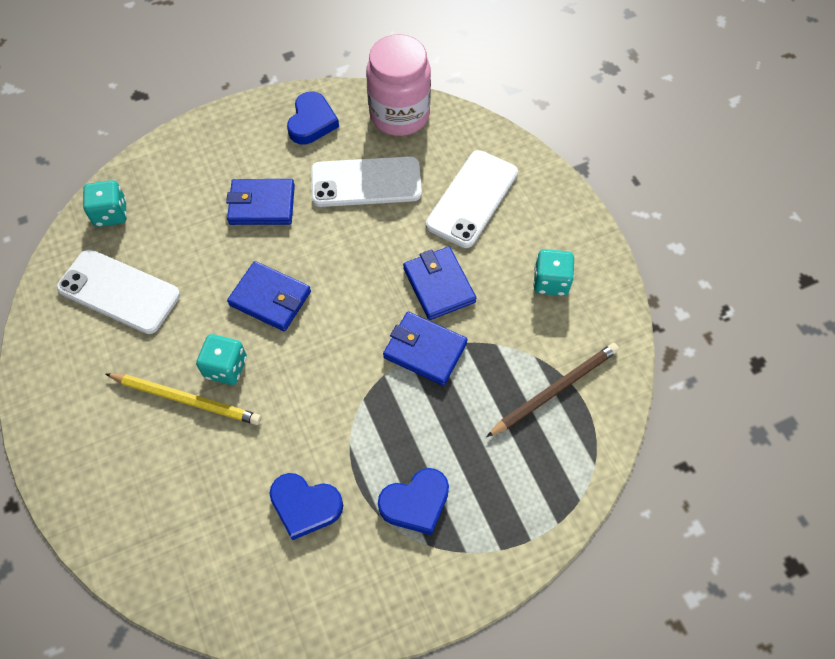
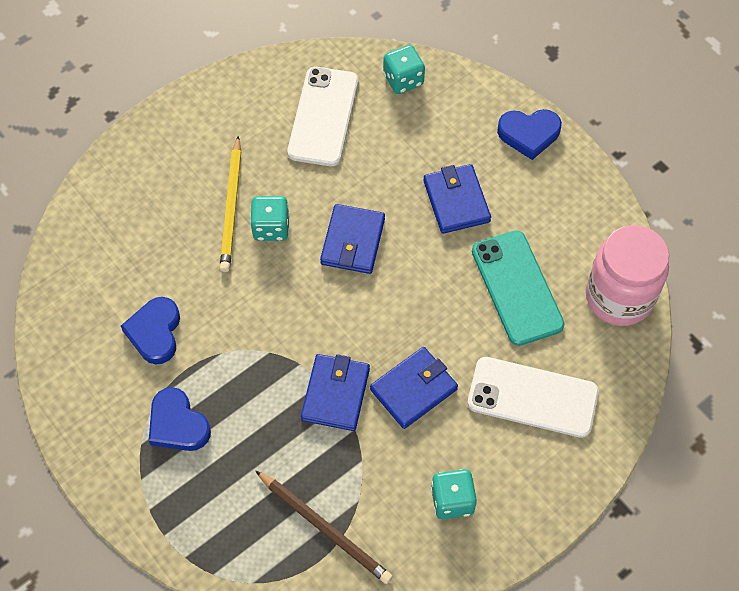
camera: 75 degrees right, 0 degrees up
(312, 122) = (576, 215): blue heart -> blue heart (529, 134)
(366, 182) = (516, 288): white phone -> turquoise phone

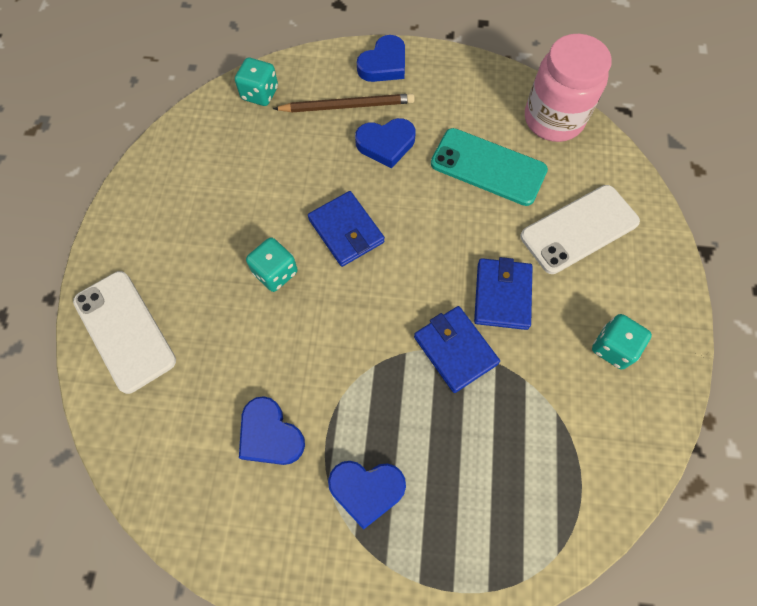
camera: 45 degrees left, 5 degrees up
(232, 206) = (228, 283): yellow pencil -> none
(323, 116) = (228, 162): white phone -> white phone (124, 331)
(324, 528) = (558, 456): brown pencil -> brown pencil (347, 106)
(456, 201) = (386, 144): blue wallet -> blue heart

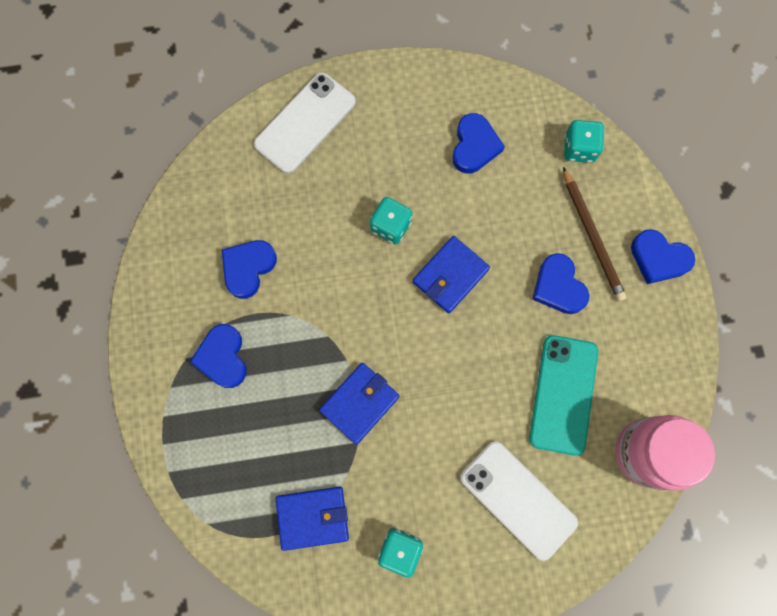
camera: 75 degrees right, 10 degrees up
(221, 176) = (474, 146): none -> blue heart
(502, 295) = (424, 435): blue wallet -> blue wallet (313, 517)

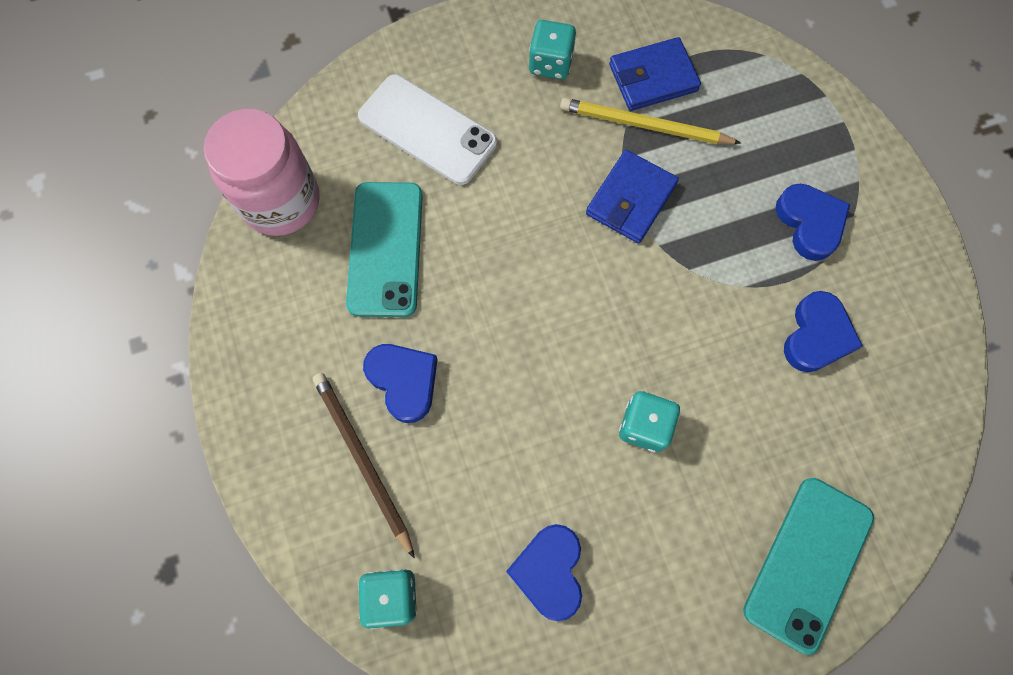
camera: 170 degrees right, 5 degrees down
(305, 123) = (808, 563): white phone -> turquoise phone
(331, 470) = (645, 125): none -> yellow pencil
(450, 276) = (550, 371): blue wallet -> none
(658, 258) = (269, 444): blue heart -> none

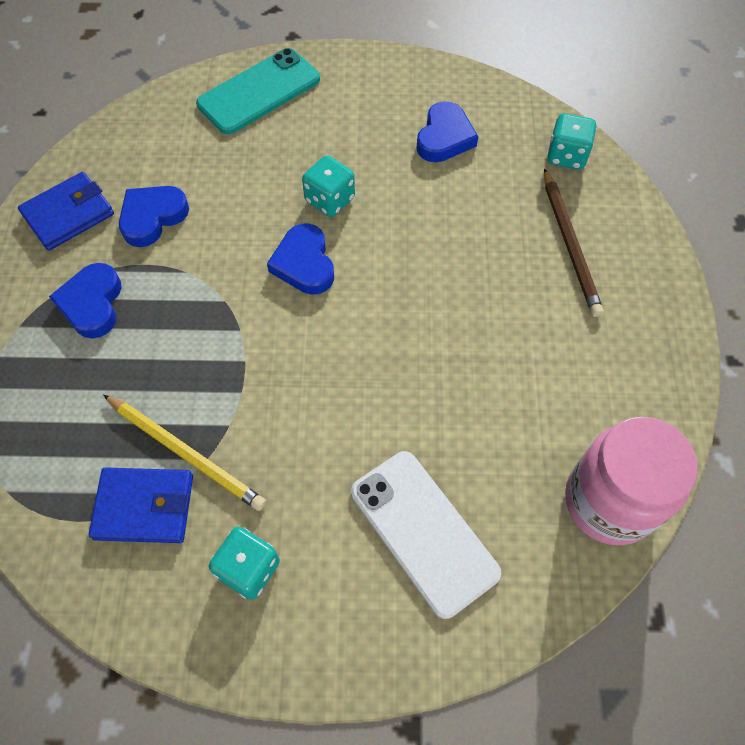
camera: 160 degrees left, 10 degrees down
(386, 249) = (506, 412): turquoise phone -> none
(404, 381) = (519, 291): blue heart -> blue heart (304, 264)
(630, 199) = (243, 380): blue wallet -> blue wallet (68, 214)

